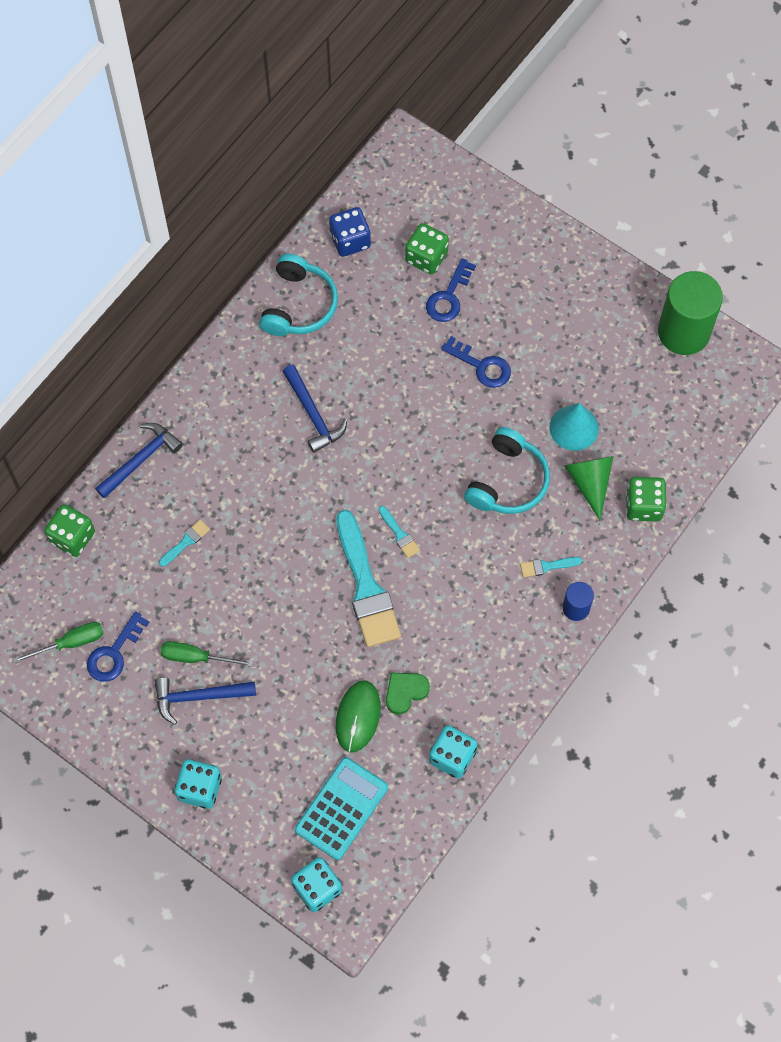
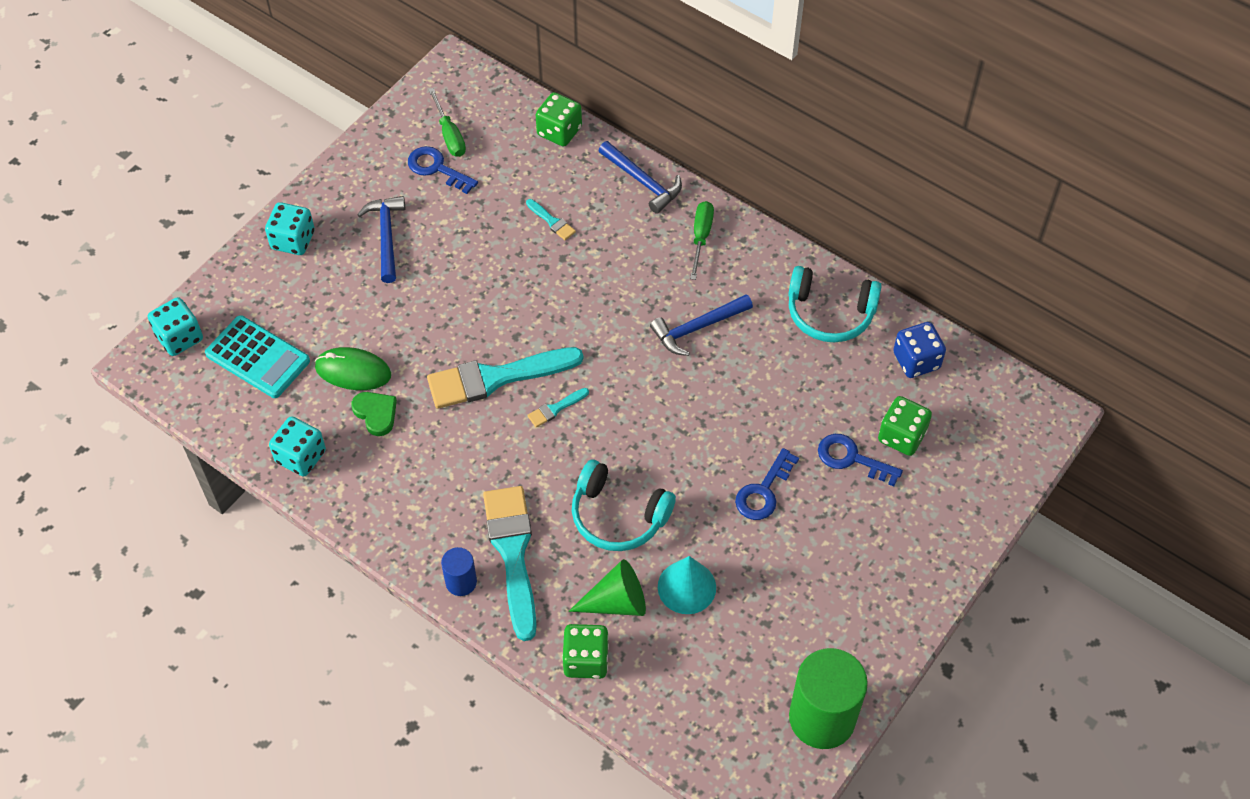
camera: 90 degrees right, 10 degrees down
(196, 657) = (428, 233): green screwdriver -> green screwdriver (701, 237)
(547, 566) = (513, 553): turquoise brush -> turquoise brush, size x2.35

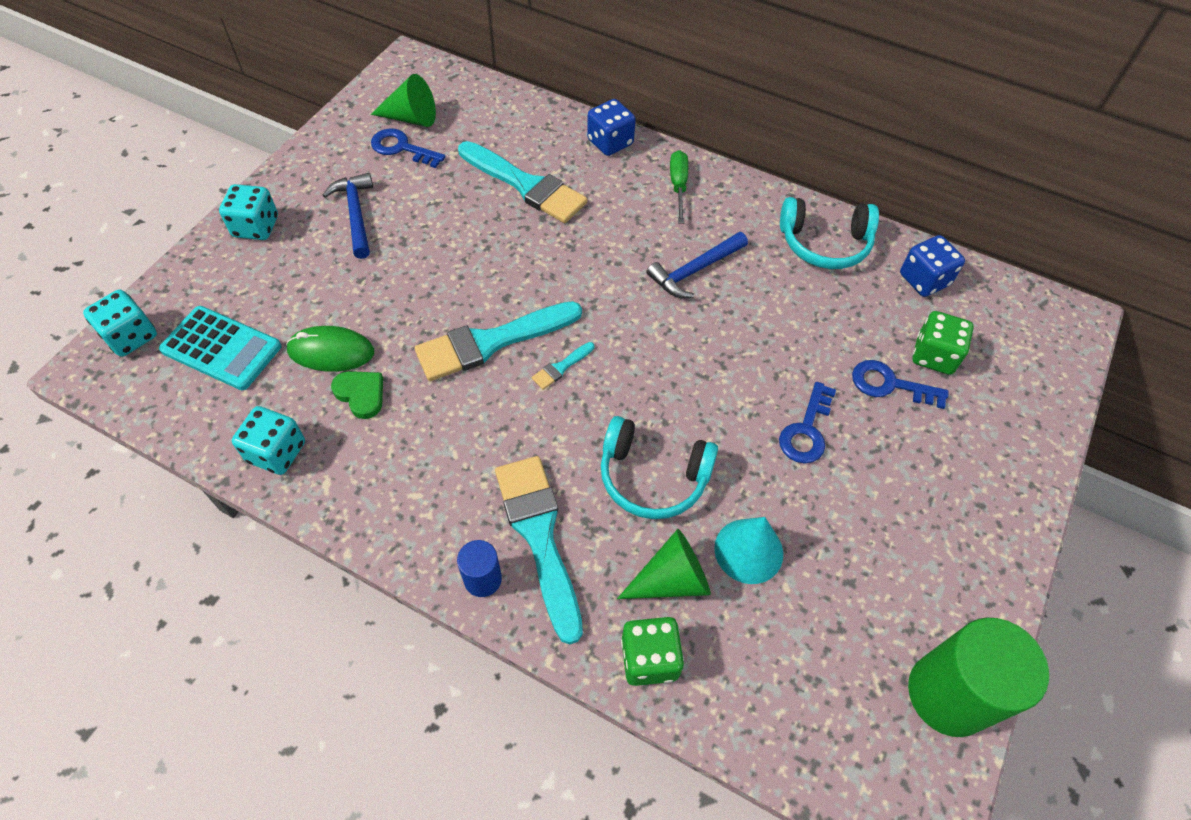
camera: 10 degrees left, 0 degrees up
(449, 135) = (411, 118): green screwdriver -> green cone
(552, 221) = (526, 185): turquoise brush -> turquoise brush, size x2.35
(559, 131) = (519, 106): green dice -> none
(643, 182) = (610, 142): blue hammer -> blue dice

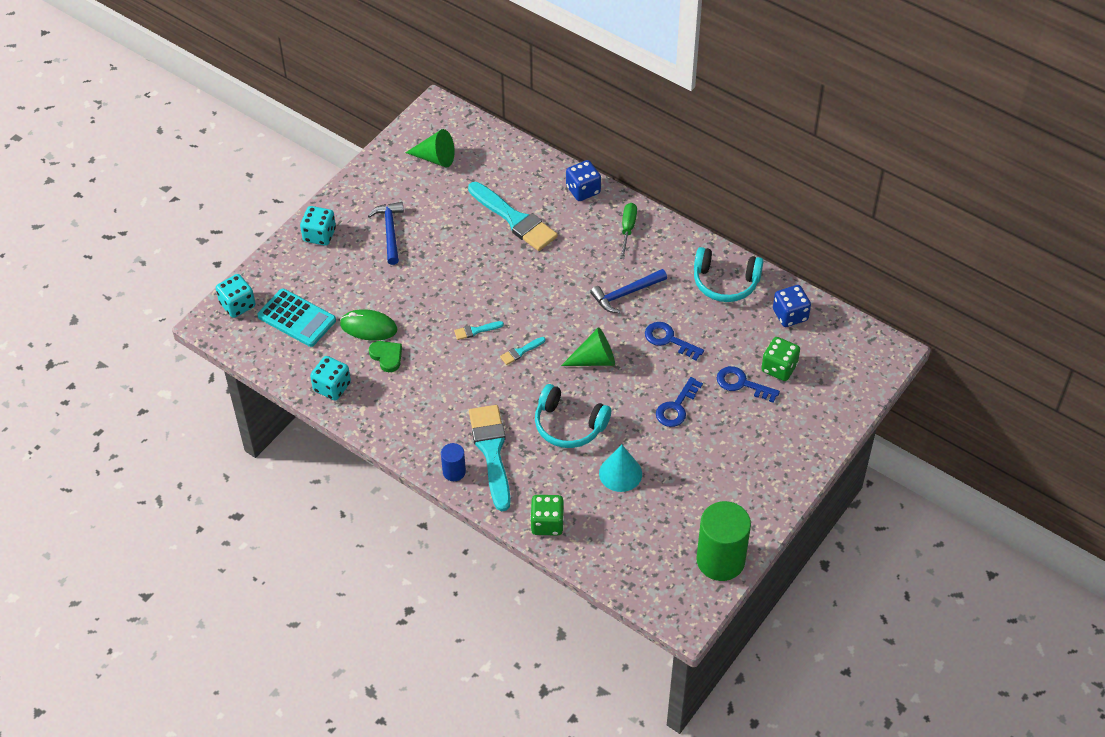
camera: 10 degrees right, 5 degrees down
(401, 148) = (426, 182): blue key -> blue key (668, 340)
(491, 342) = (476, 330): turquoise brush -> turquoise brush, size x0.43
(671, 579) = (569, 484): green cone -> green cone (594, 359)

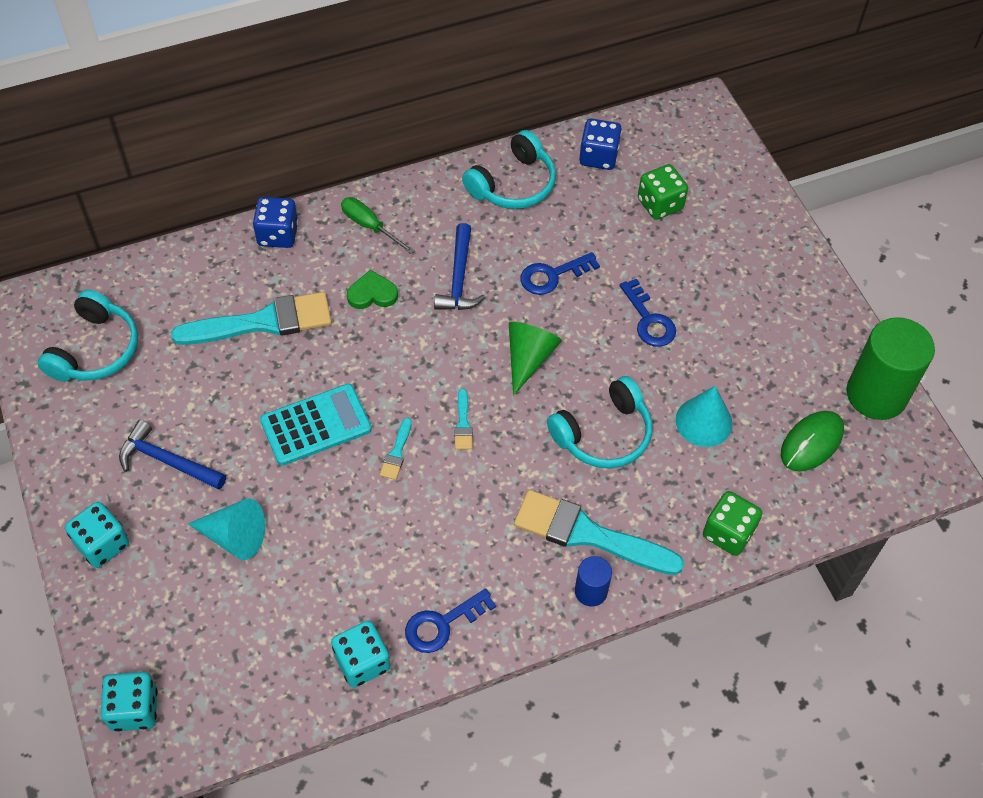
camera: 60 degrees left, 5 degrees up
(297, 318) = (217, 645): turquoise calculator -> turquoise calculator (316, 425)
(366, 288) = (234, 536): none -> turquoise cone
(368, 327) = (299, 567): green mouse -> green mouse (811, 442)
(387, 356) = (362, 571): green heart -> green heart (372, 294)
(435, 158) = (95, 350): green cone -> turquoise headphones
(742, 384) = (658, 246): blue key -> blue key (442, 624)

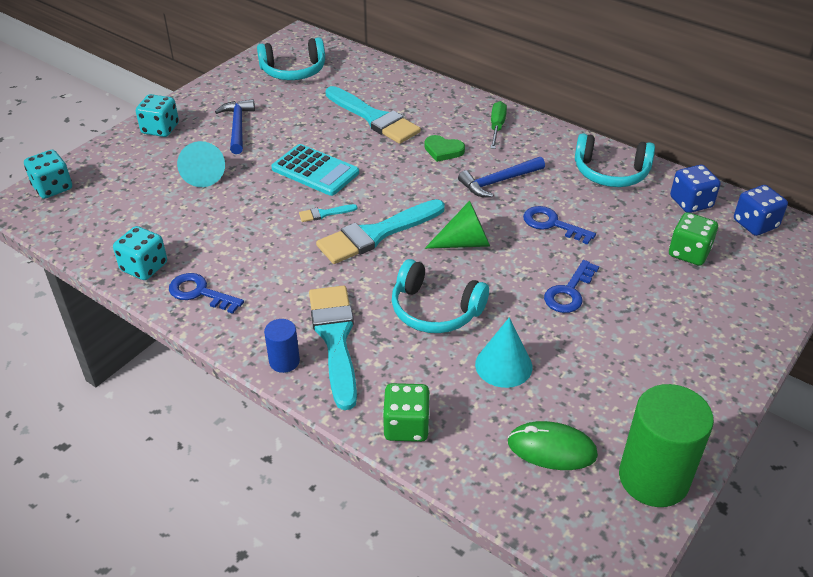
camera: 60 degrees right, 15 degrees down
(278, 234) = (447, 96): blue dice -> blue dice (755, 224)
(372, 294) = (443, 150): green heart -> green heart turned 150 degrees clockwise
(463, 424) = (376, 234): turquoise brush -> turquoise brush, size x2.35

